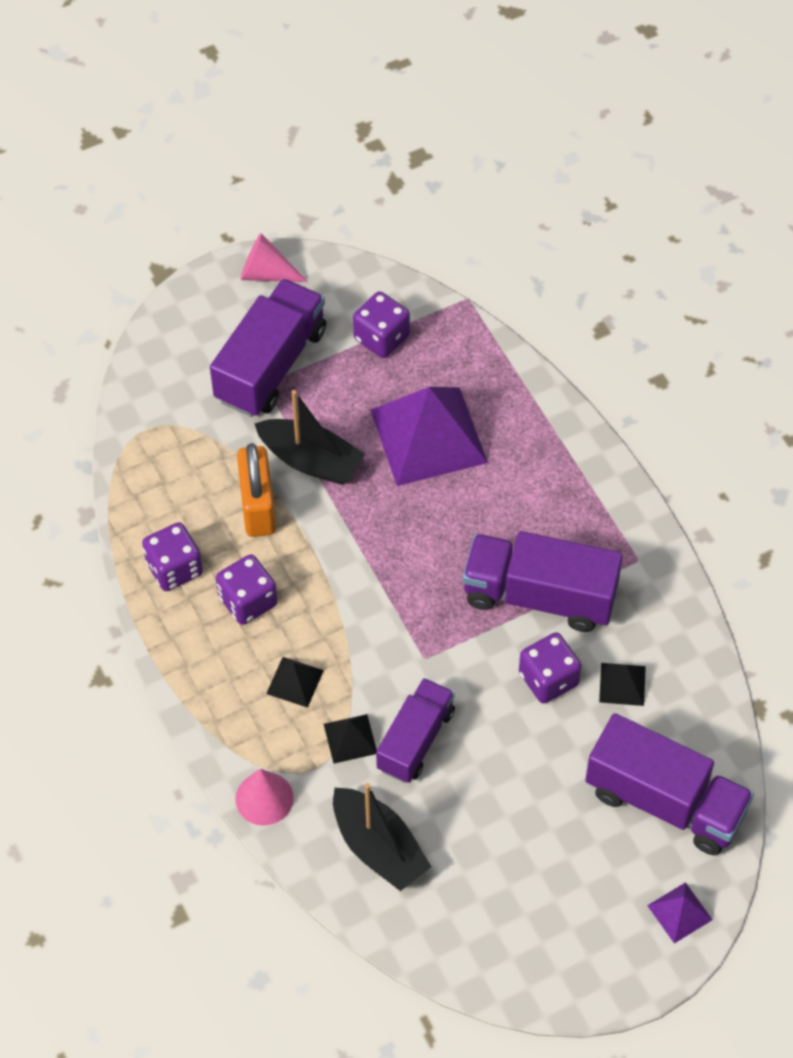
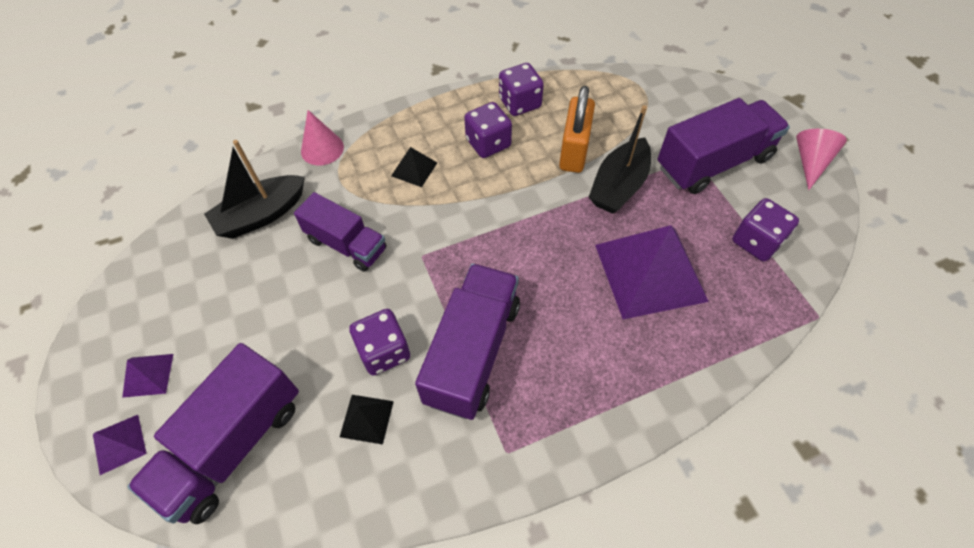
camera: 95 degrees right, 0 degrees up
(257, 506) = (574, 151): orange padlock -> orange padlock turned 75 degrees counterclockwise
(271, 365) = (713, 163): purple truck -> purple truck turned 60 degrees counterclockwise
(350, 738) = (358, 201): black pyramid -> none
(603, 910) = (148, 375): none -> purple pyramid

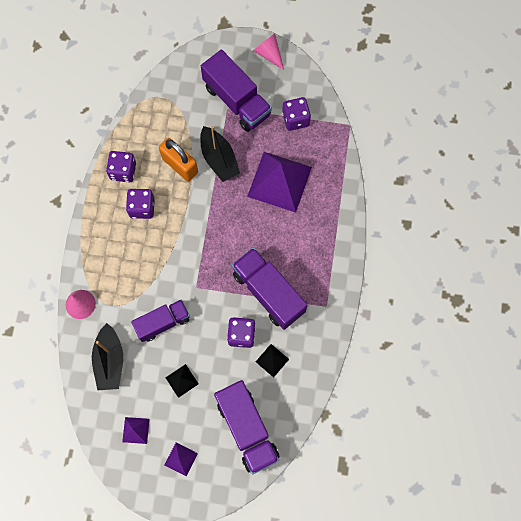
camera: 60 degrees left, 15 degrees up
(119, 444) = (212, 485): purple pyramid -> purple pyramid (135, 430)
(414, 169) = (133, 259): black pyramid -> black pyramid (182, 380)
(713, 163) = (237, 101): purple truck -> purple truck turned 135 degrees clockwise

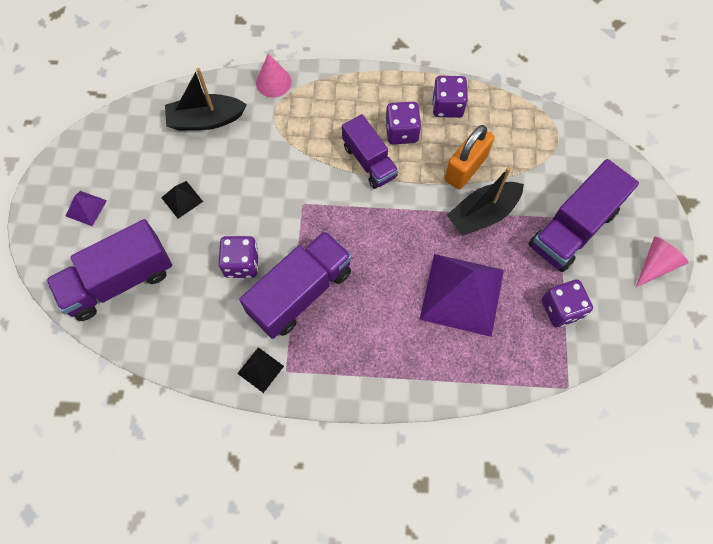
camera: 85 degrees right, 5 degrees down
(135, 430) = (123, 156): purple pyramid -> none
(163, 323) = (254, 171): purple truck -> purple truck (369, 161)
(272, 360) = (208, 304): black pyramid -> black pyramid (260, 369)

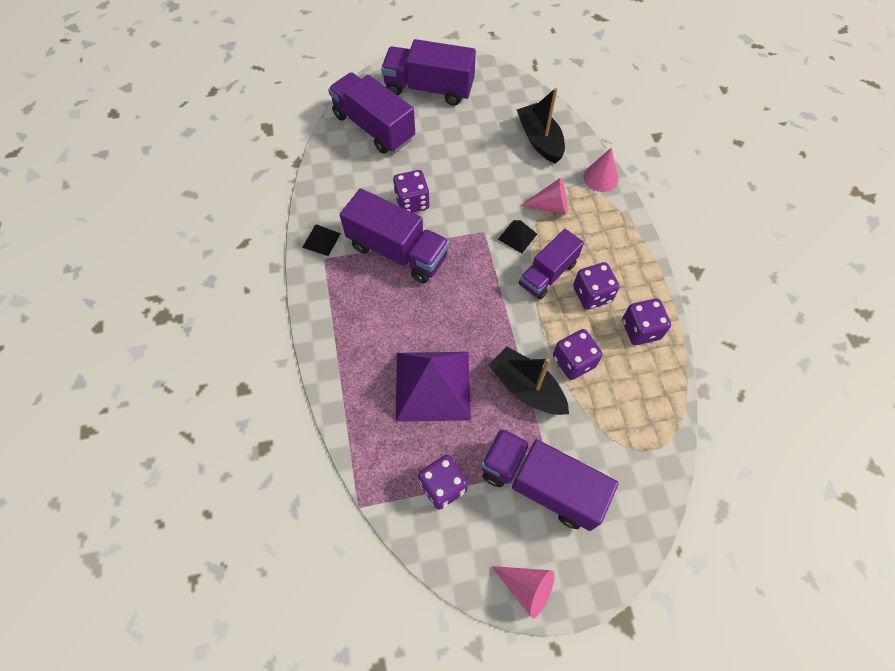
camera: 75 degrees right, 5 degrees down
(86, 208) = (429, 89): purple pyramid -> purple truck
(182, 199) = (458, 145): black pyramid -> black pyramid (517, 236)
(292, 135) = (550, 206): none -> pink cone
(465, 168) = (573, 361): orange padlock -> purple dice

